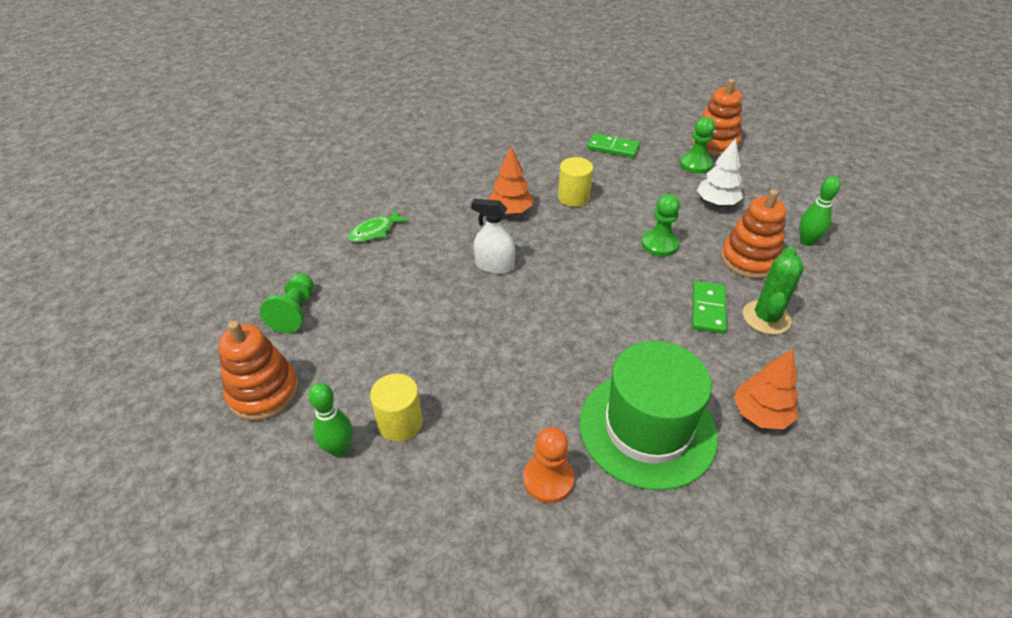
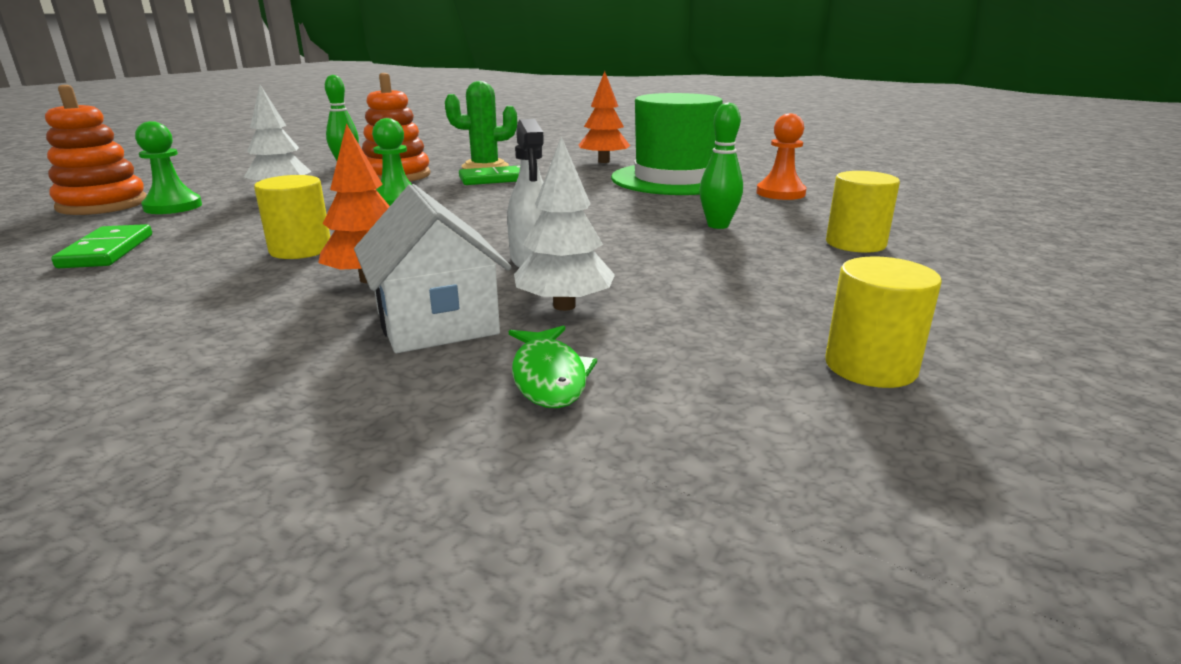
camera: 120 degrees left, 20 degrees down
(263, 392) = (1014, 323): orange stacking toy -> none
(295, 312) = (870, 366): green pawn -> yellow cylinder
(339, 449) = (945, 258): green bowling pin -> green bowling pin (718, 225)
(375, 231) = (549, 377): green fish -> green fish turned 60 degrees clockwise
(428, 255) = (564, 306): none -> white tree
(444, 218) = (437, 323): none -> white house

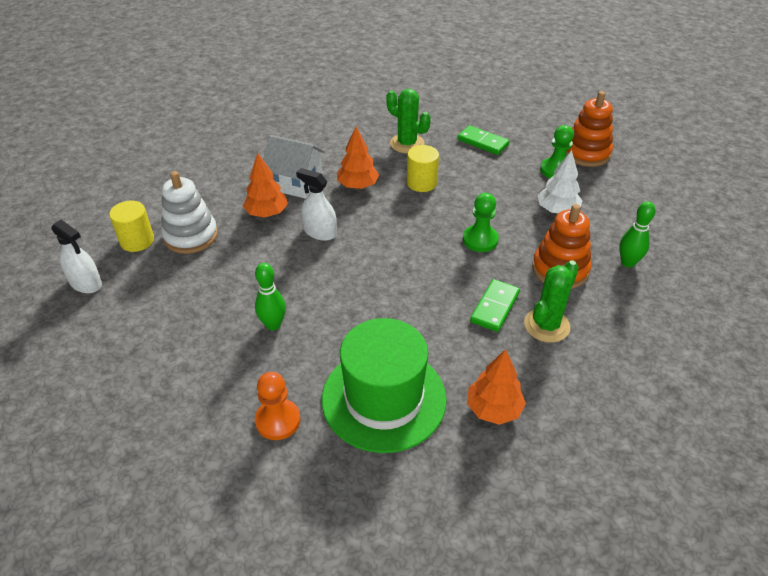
camera: 135 degrees right, 20 degrees up
(160, 292) = (407, 144): none -> green cactus
(549, 377) = (232, 184): green fish -> none
(564, 306) = (267, 213): white tree -> orange tree
(742, 330) = (191, 236): none -> white stacking toy
(855, 243) = (180, 348): yellow cylinder -> none
(1014, 345) = (86, 283): none -> white spray bottle

